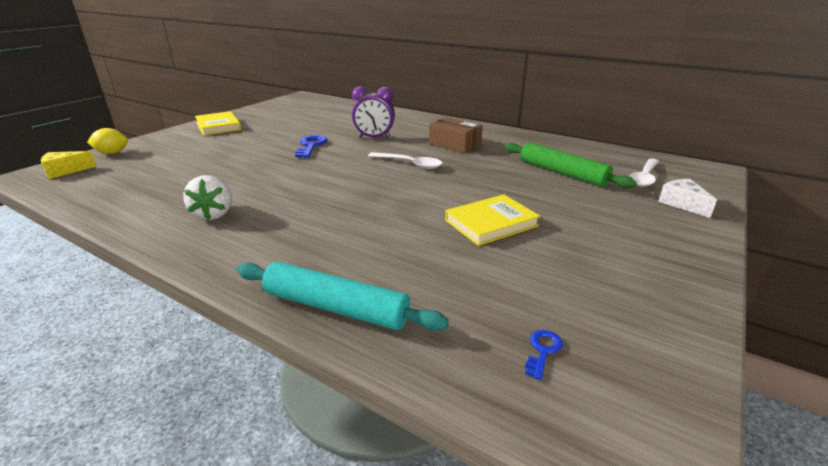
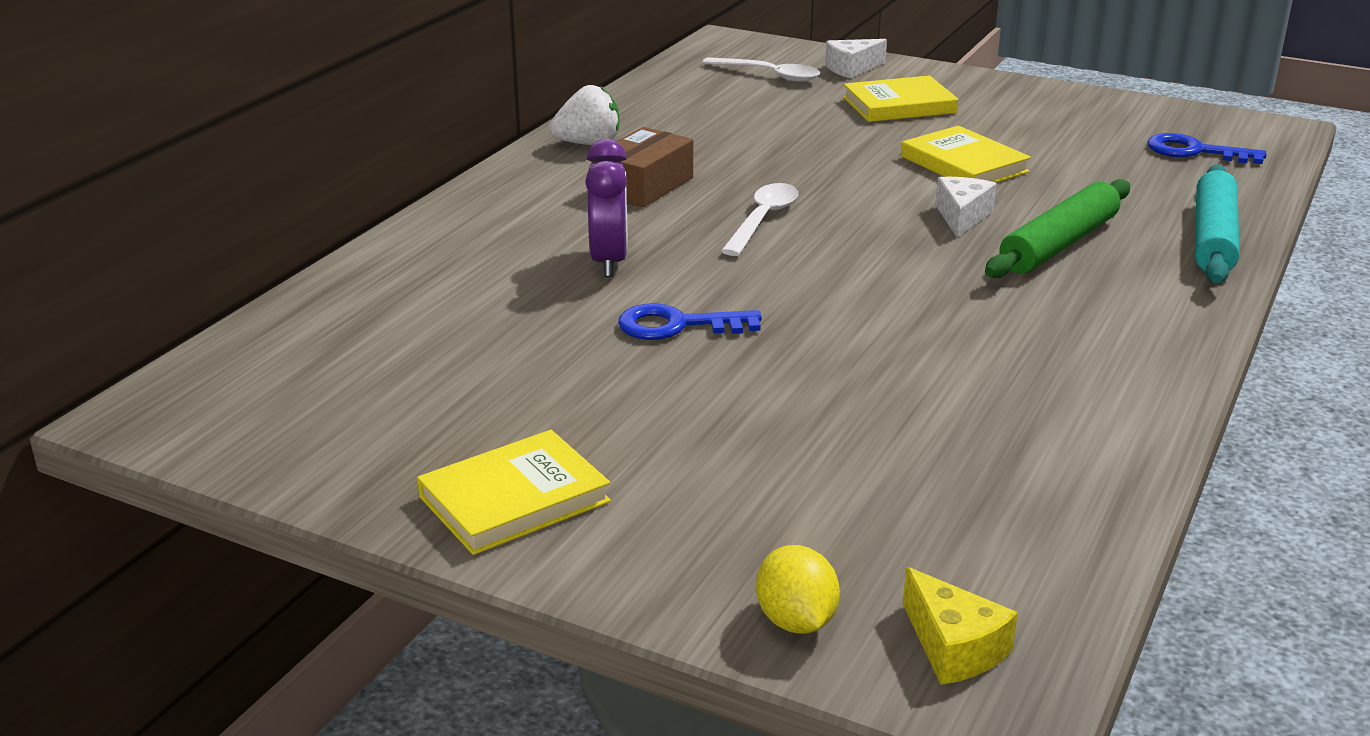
camera: 95 degrees left, 0 degrees up
(214, 214) = (1057, 362): white strawberry -> white strawberry (588, 144)
(402, 212) = (962, 217): none -> white cheese
(543, 350) = (1194, 151): blue key -> blue key, size x1.82
(562, 173) = (768, 116): green rolling pin -> green rolling pin (1059, 244)
(606, 213) = (899, 105): none -> yellow book

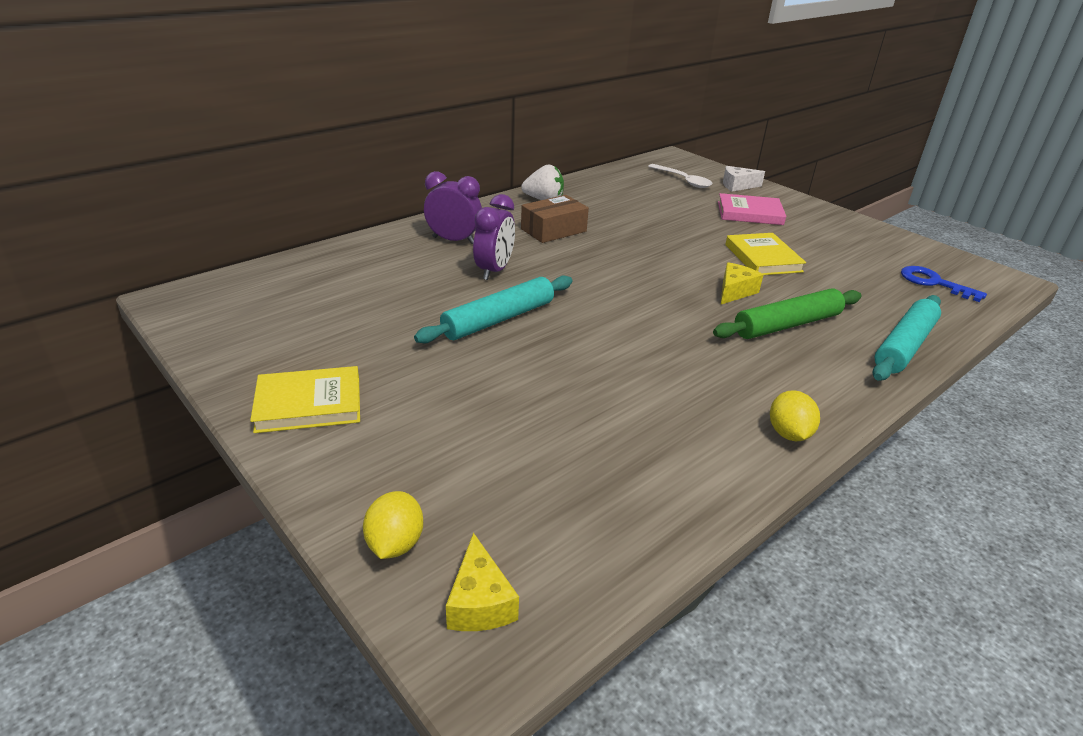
camera: 20 degrees right, 5 degrees up
(506, 232) = (453, 240): none -> purple clock
(677, 325) = (498, 319): blue key -> turquoise rolling pin
(763, 219) = (606, 265): white spoon -> none
(899, 105) = (749, 213): yellow book -> pink book
(962, 217) = (734, 291): white cheese -> yellow cheese
(1155, 372) = (788, 433): none -> yellow lemon

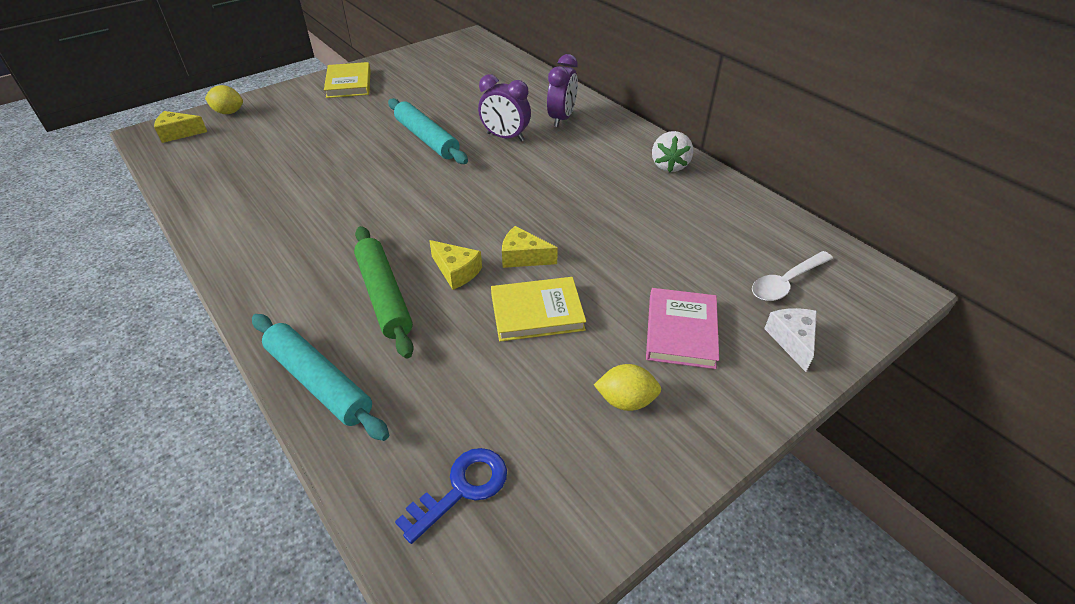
camera: 95 degrees right, 10 degrees up
(553, 230) = (592, 168): brown box -> none
(700, 262) = (523, 257): none -> yellow cheese
(788, 433) = (232, 257): yellow lemon -> yellow lemon (626, 400)

